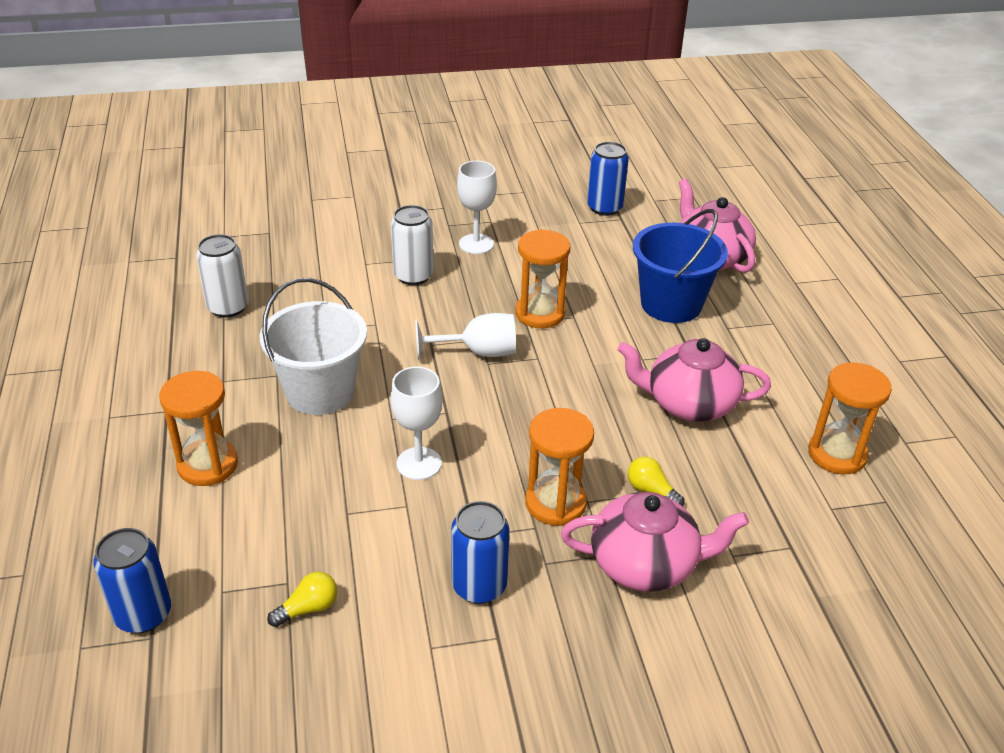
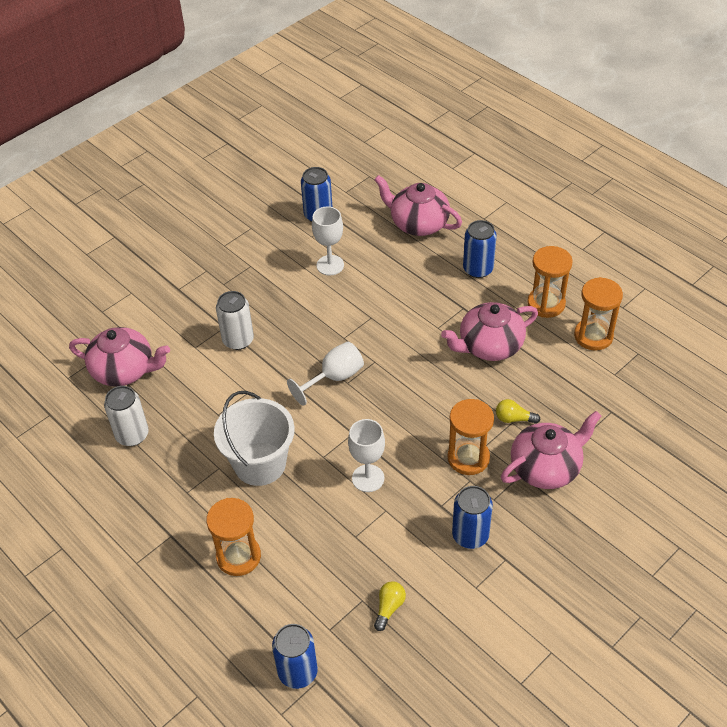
camera: 30 degrees left, 10 degrees up
(279, 253) = (124, 370): none -> pink teapot
(476, 244) = (257, 291): white goblet -> white goblet (330, 265)
(540, 313) = (348, 326): orange hourglass -> orange hourglass (546, 304)
(671, 304) = (423, 275): blue bucket -> none
(743, 325) = (478, 269): none -> blue can

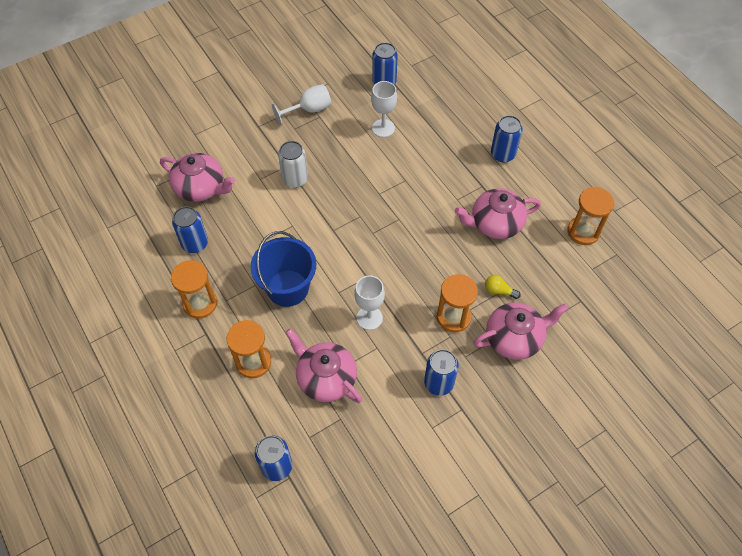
camera: 10 degrees right, 10 degrees up
(132, 435) = (195, 243): white can -> blue can
(260, 464) = (287, 288): white bucket -> blue bucket
(334, 378) = (363, 227): white goblet -> white goblet (309, 110)
(389, 608) = (359, 430): yellow light bulb -> none
(418, 223) = (463, 104): pink teapot -> pink teapot (325, 378)
(546, 304) = (551, 196): orange hourglass -> orange hourglass (200, 303)

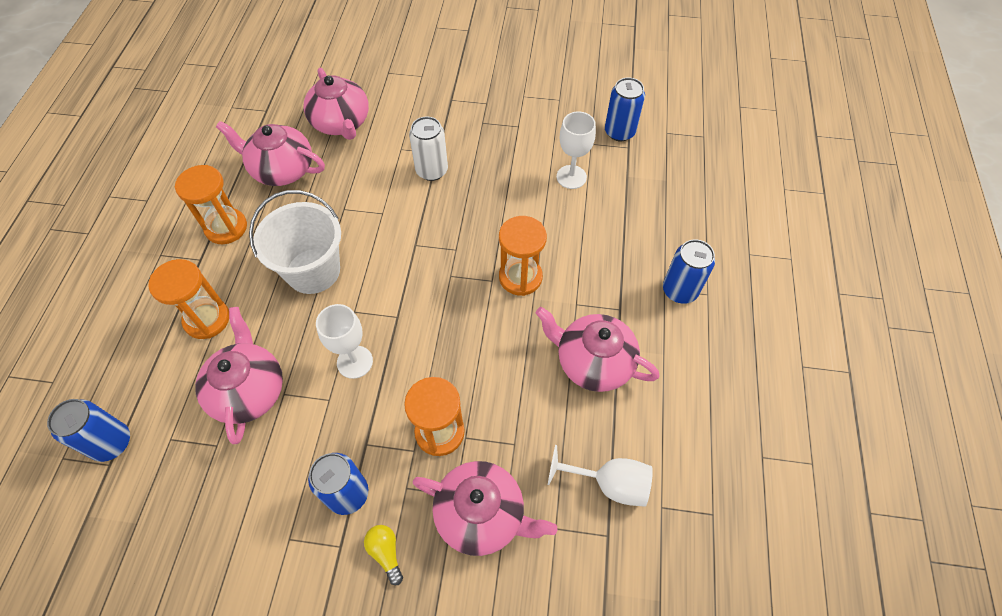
camera: 40 degrees right, 0 degrees up
(195, 243) = (282, 170): blue can -> pink teapot
(287, 288) = (313, 271): blue bucket -> white bucket
(309, 110) = (515, 114): white goblet -> white goblet (609, 484)
(499, 291) = (520, 443): yellow light bulb -> yellow light bulb (386, 553)
(583, 232) = (694, 452): orange hourglass -> orange hourglass (520, 277)

